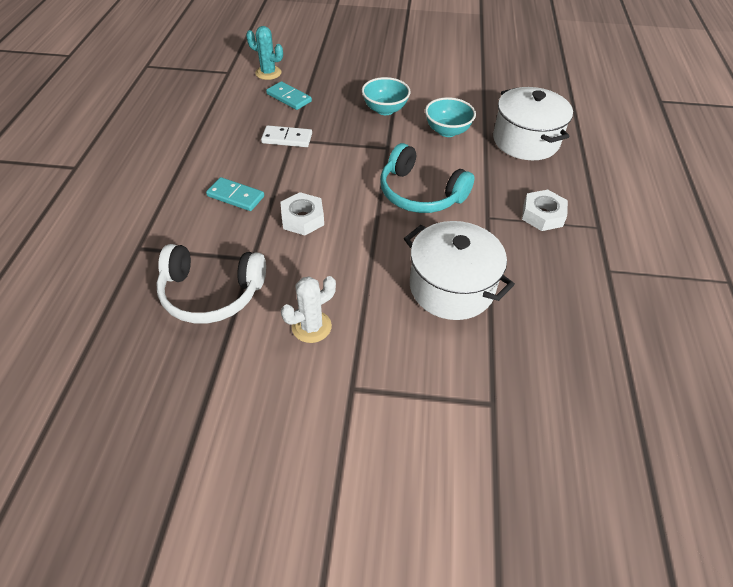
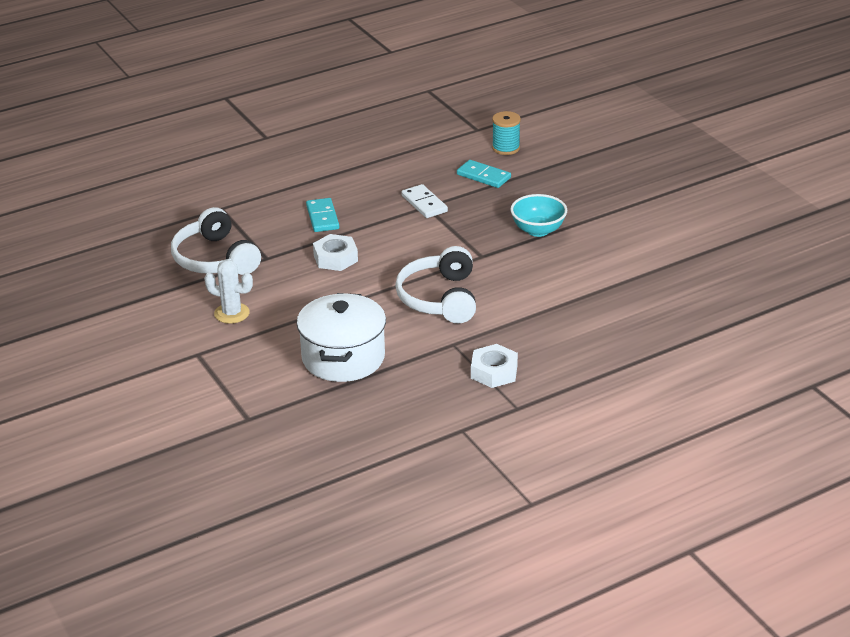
camera: 55 degrees right, 15 degrees down
(268, 73) = (506, 148): turquoise cactus -> turquoise spool
(289, 98) = (483, 176): turquoise domino -> turquoise domino turned 60 degrees counterclockwise
(420, 193) = (439, 298): turquoise headphones -> white headphones
(447, 131) = (552, 276): turquoise bowl -> none
(525, 141) = (600, 324): white pot -> none

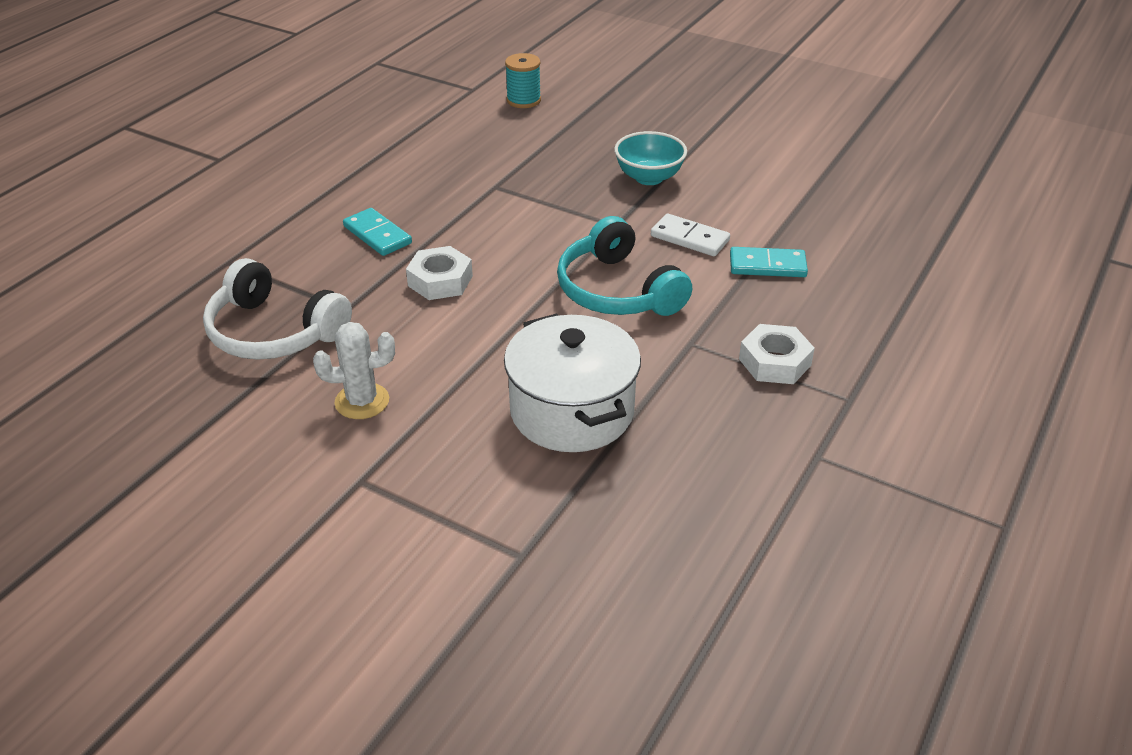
camera: 30 degrees left, 5 degrees up
(424, 203) = (489, 184): white domino -> white domino (689, 238)
(439, 298) = (617, 291): white headphones -> turquoise headphones
(483, 176) = (528, 136): turquoise domino -> turquoise domino (767, 265)

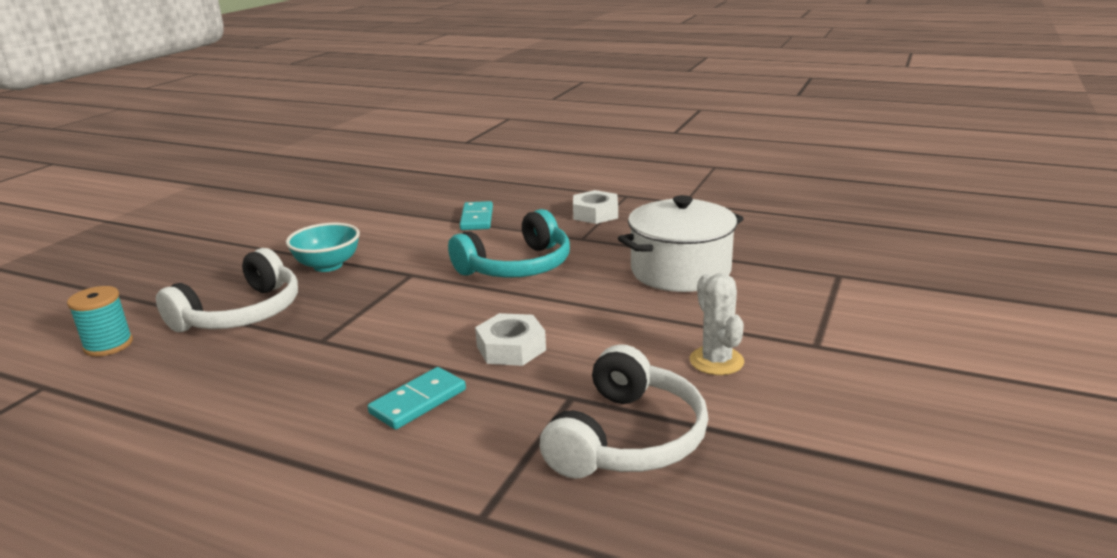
camera: 95 degrees left, 15 degrees down
(558, 146) = (242, 313): none -> white headphones
(689, 238) = (436, 245): white domino -> none

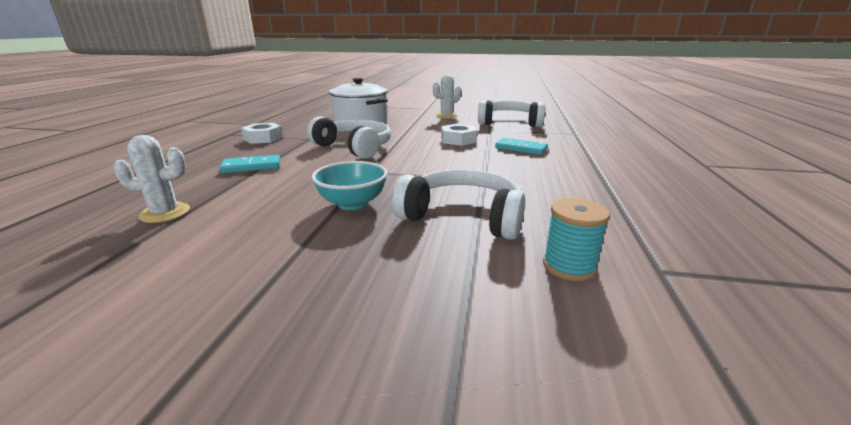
camera: 105 degrees left, 0 degrees up
(382, 203) = (165, 213): none -> white cactus
(517, 266) = (354, 147): turquoise headphones -> white headphones

